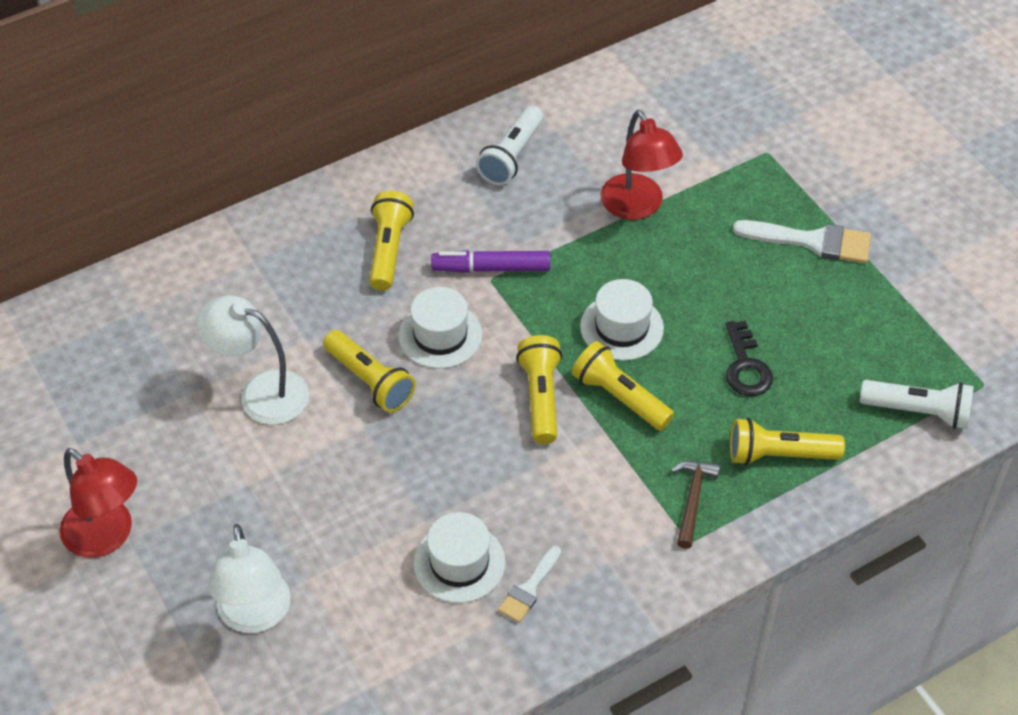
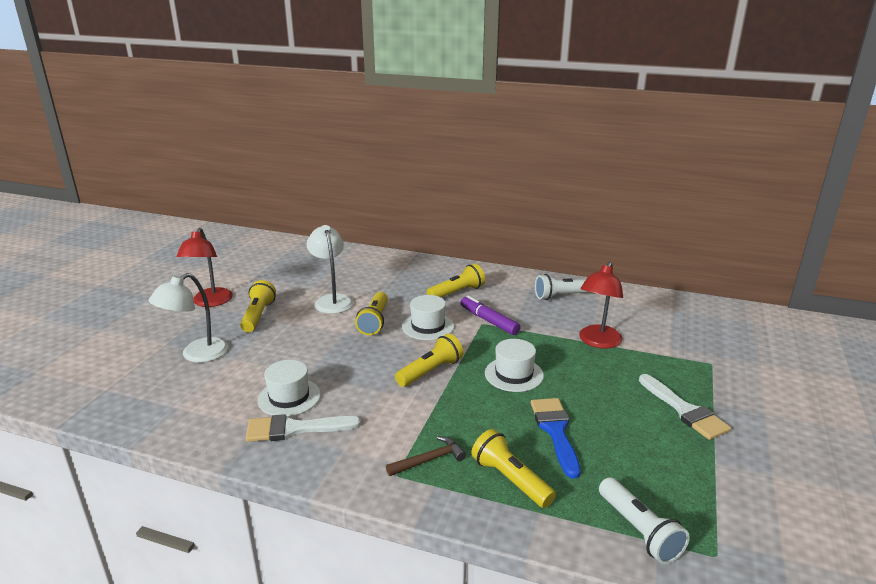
camera: 50 degrees right, 25 degrees down
(529, 588) = (295, 429): white brush -> white brush, size x1.67
(619, 397) = (466, 396): yellow flashlight -> yellow flashlight (258, 315)
(746, 366) = (555, 431): black key -> blue brush

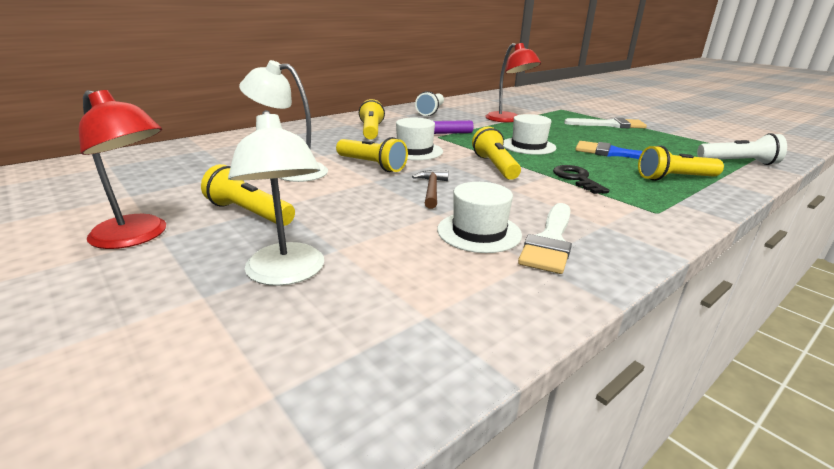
camera: 60 degrees left, 0 degrees up
(429, 460) = (638, 196): brown hammer -> brown hammer (431, 190)
(443, 418) = (576, 178): none -> black key

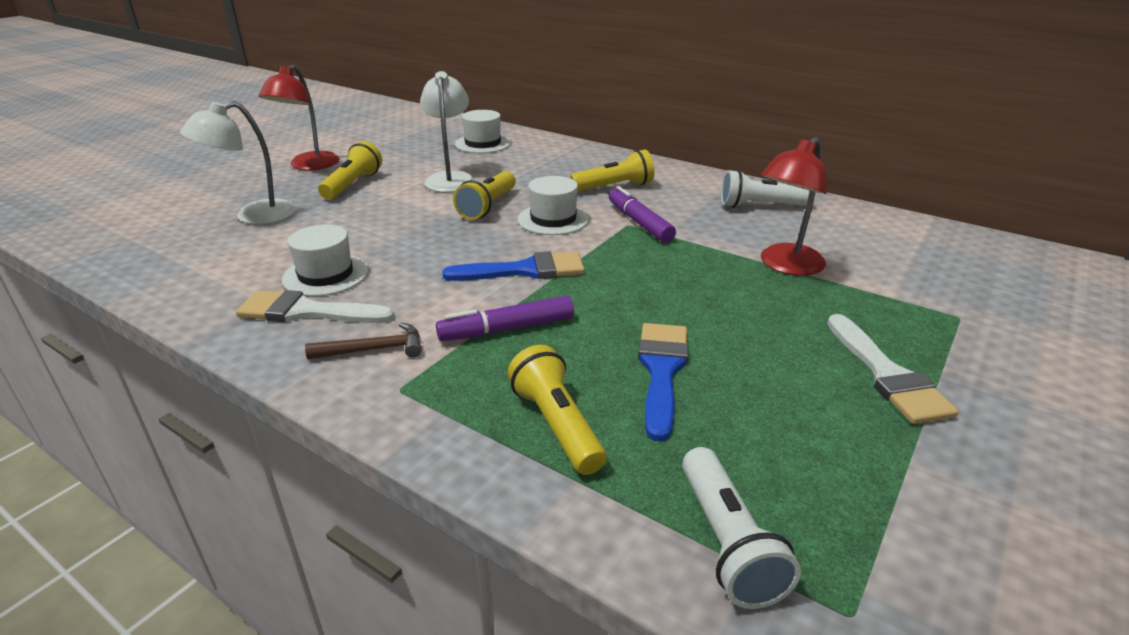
camera: 75 degrees right, 5 degrees up
(431, 190) = (427, 243): brown hammer -> brown hammer (374, 349)
(495, 166) = (525, 270): yellow flashlight -> blue brush
(528, 146) = (639, 289): white hat -> white hat (483, 144)
(576, 178) = (507, 329): black key -> purple marker

